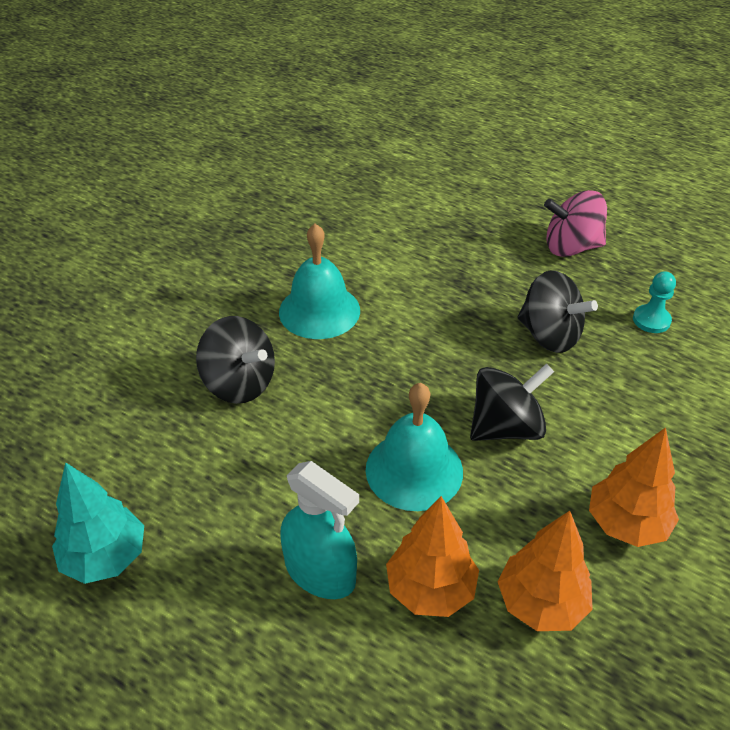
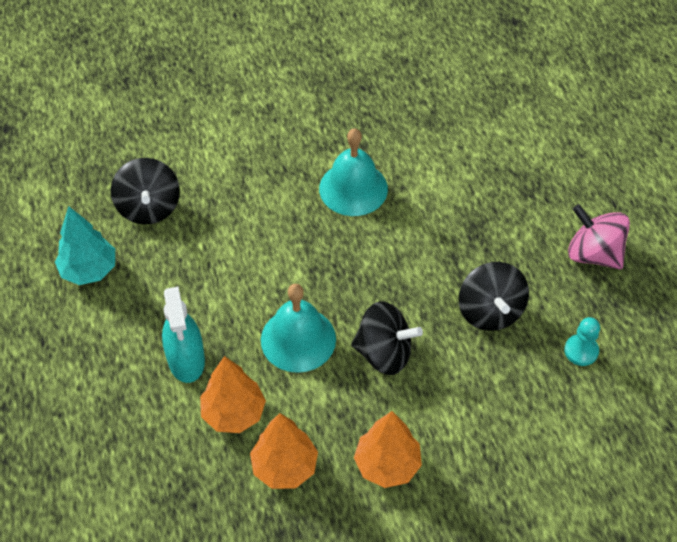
camera: 40 degrees right, 10 degrees up
(239, 383) = (253, 210): black spinning top -> black spinning top (149, 207)

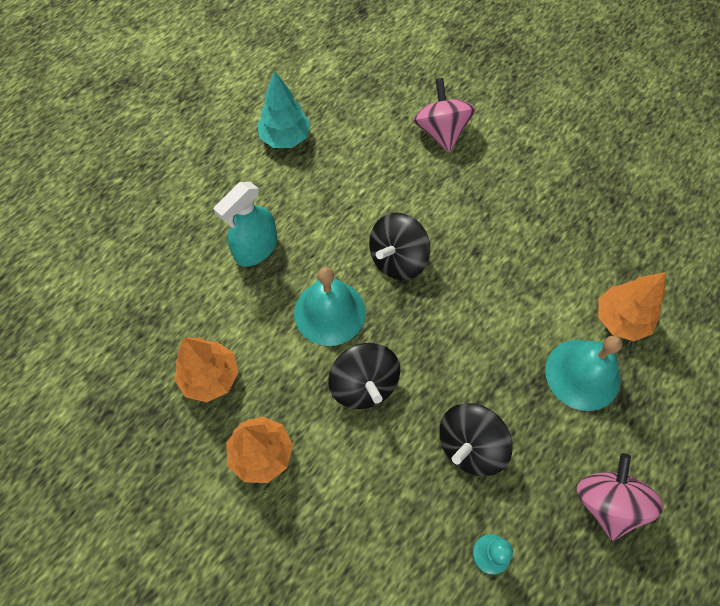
camera: 55 degrees right, 10 degrees up
(149, 207) = (367, 136): black spinning top -> black spinning top (398, 259)
(196, 153) = (441, 132): none -> pink spinning top
(233, 413) = (233, 310): orange tree -> orange tree (620, 319)
(353, 188) = (504, 259): turquoise bell -> turquoise bell (582, 374)

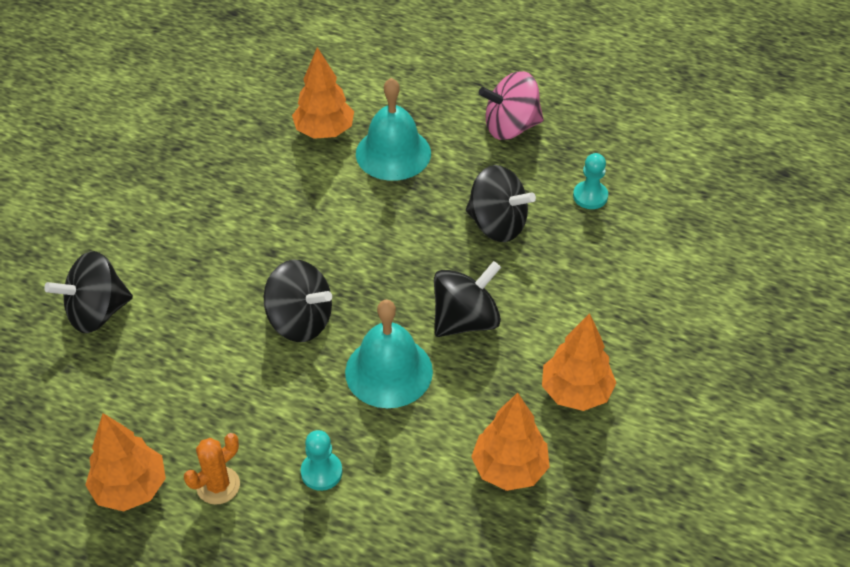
camera: 105 degrees left, 15 degrees down
(256, 248) = (321, 472): turquoise spray bottle -> turquoise pawn
(269, 185) = (218, 485): none -> orange cactus
(285, 138) = (130, 488): turquoise tree -> orange tree
(441, 132) = (97, 312): pink spinning top -> black spinning top

